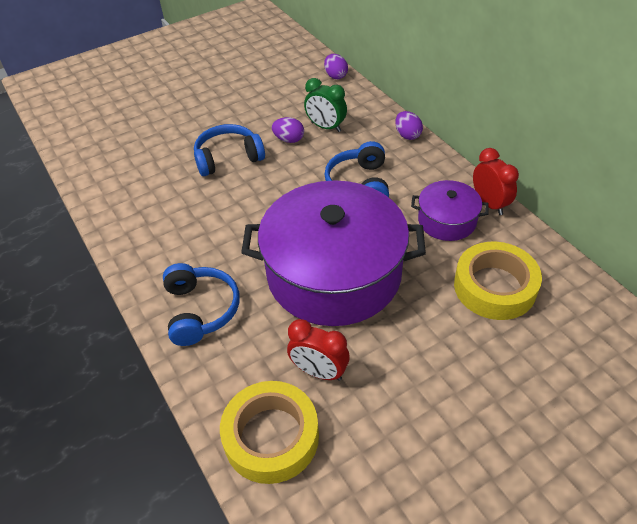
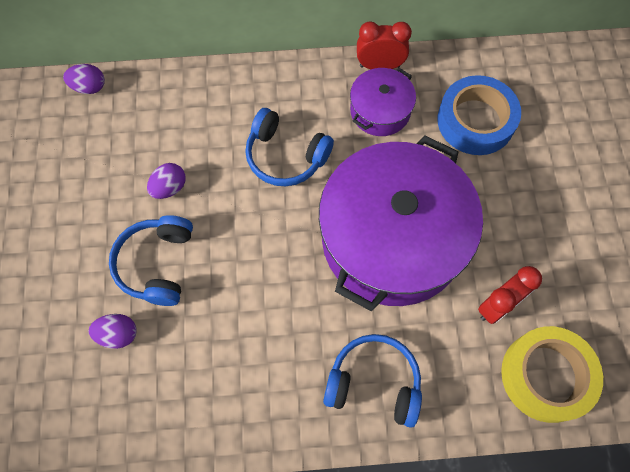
camera: 65 degrees left, 20 degrees up
(326, 127) = (174, 142): green clock -> none
(407, 135) = (241, 76): purple egg -> purple egg (118, 334)
(494, 287) = (475, 121): yellow tape -> blue tape

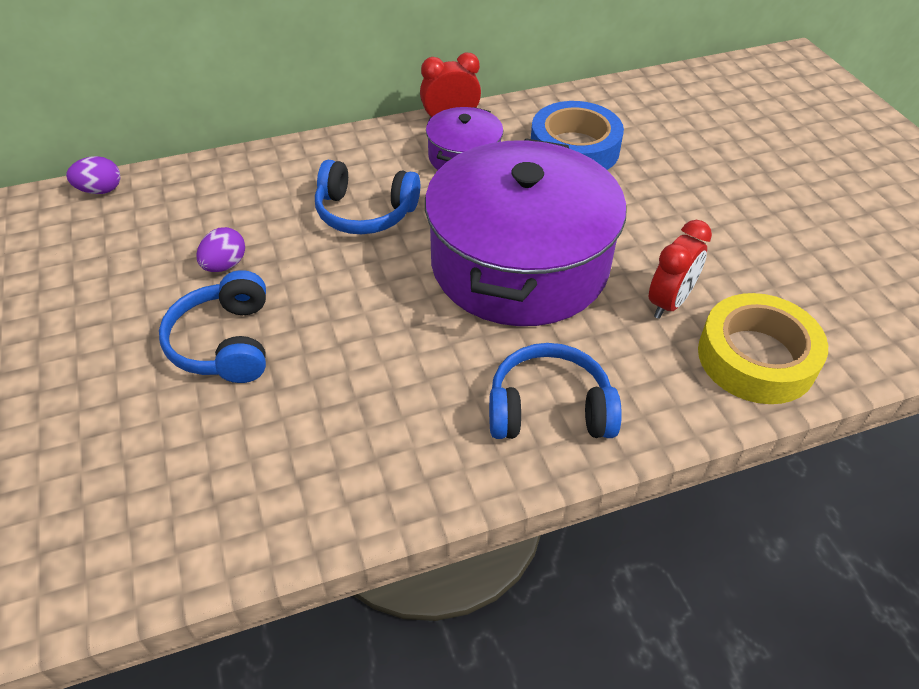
camera: 15 degrees left, 20 degrees down
(118, 334) = (185, 428): purple egg -> none

